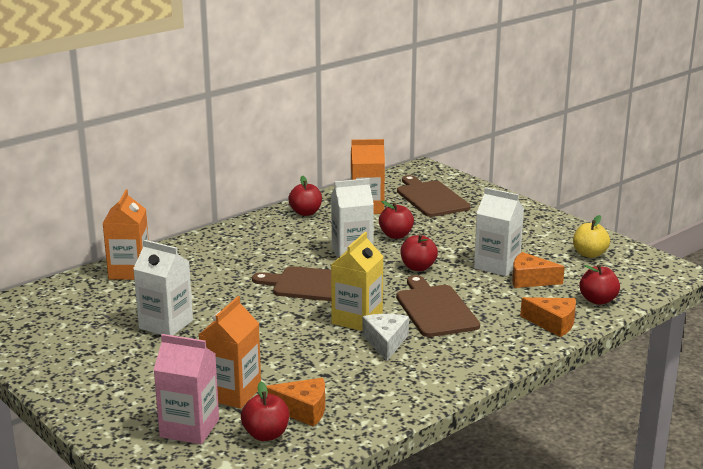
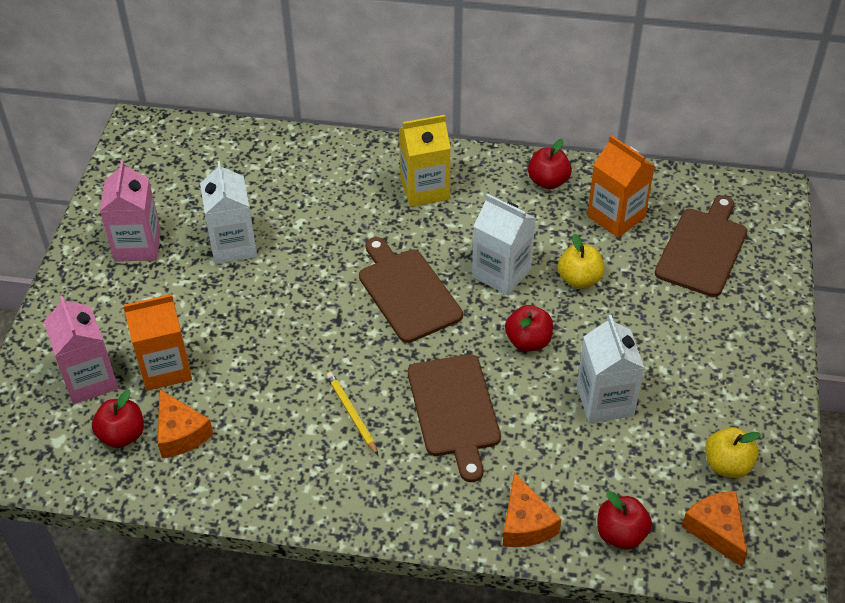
camera: 50 degrees right, 25 degrees up
(94, 359) = (137, 245): none -> pink carton
(129, 271) = (298, 155): orange carton -> none
(357, 319) = (373, 365): yellow carton -> yellow carton (424, 189)
(386, 342) = (351, 414): white cheese -> yellow pencil
(396, 235) = (579, 279): red apple -> yellow apple
(435, 309) = (454, 410): brown cutting board -> brown cutting board turned 135 degrees clockwise
(530, 280) = (604, 448): orange cheese -> orange cheese (716, 530)

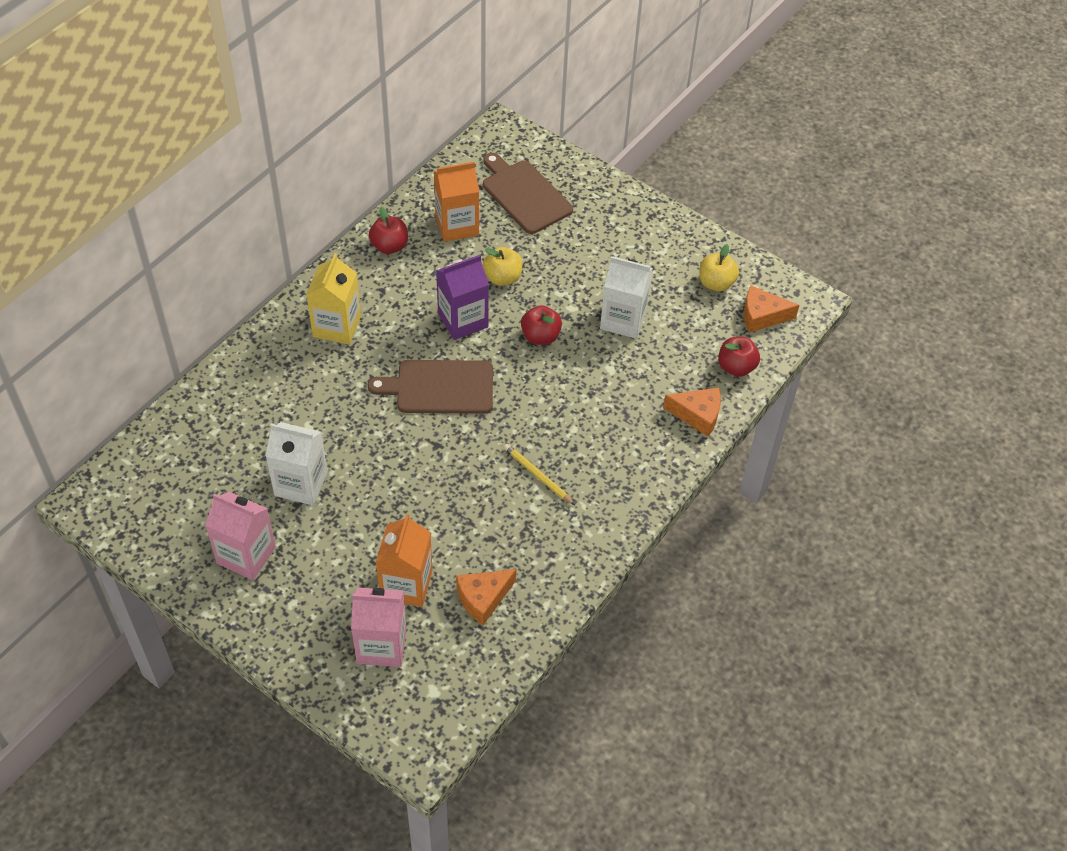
camera: 65 degrees left, 5 degrees up
(122, 435) = (458, 641): red apple -> none
(180, 433) = (483, 598): orange cheese -> orange cheese turned 150 degrees clockwise
(351, 414) = (537, 475): yellow pencil -> yellow pencil turned 45 degrees clockwise
(454, 410) = (574, 410): brown cutting board -> none
(501, 273) = (463, 320): white carton -> purple carton

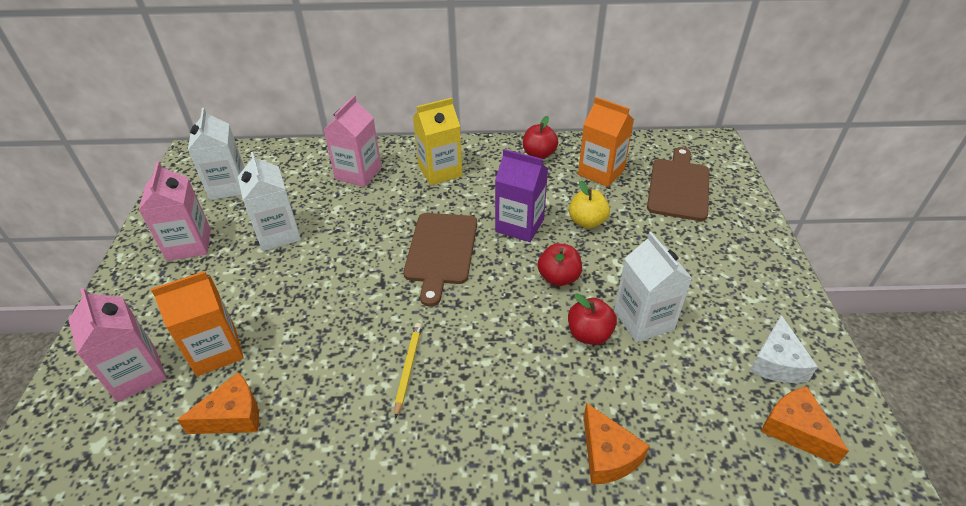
camera: 55 degrees right, 10 degrees down
(183, 491) = (228, 186): none -> white carton
(274, 384) = (358, 173): none -> pink carton
(440, 387) = (441, 251): brown cutting board -> brown cutting board turned 135 degrees counterclockwise
(483, 598) = (233, 416): orange cheese -> orange cheese turned 135 degrees clockwise
(716, 283) = (776, 362): yellow apple -> white cheese
(736, 367) = (705, 450): red apple -> red apple (589, 334)

